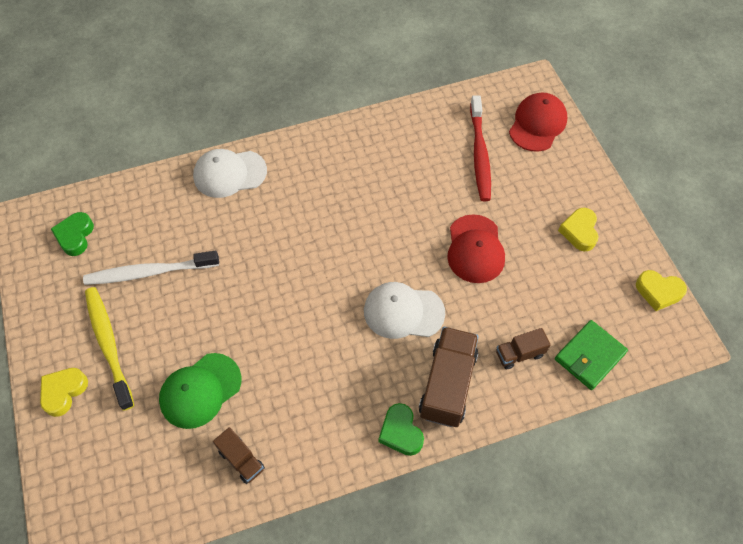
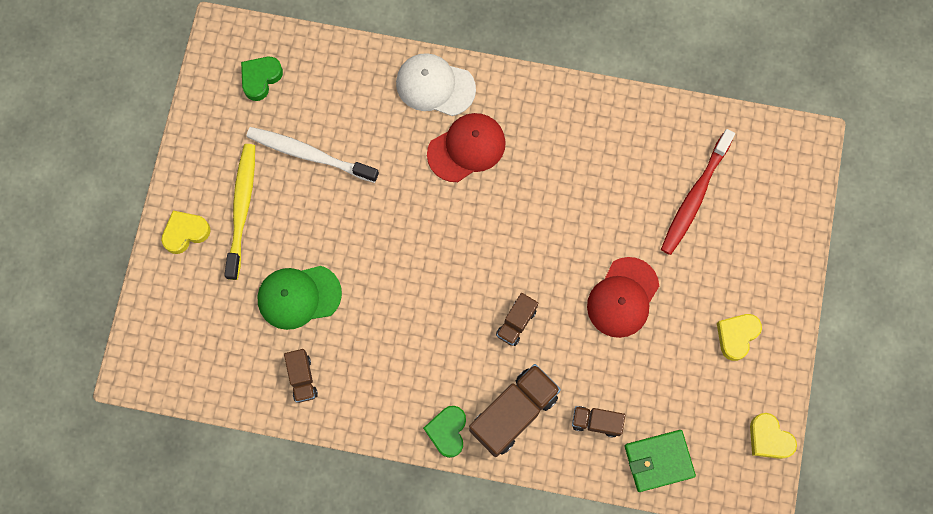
camera: 30 degrees right, 15 degrees up
(403, 312) = (516, 322): white cap -> brown truck
(537, 124) = (778, 195): red cap -> red cap (466, 148)

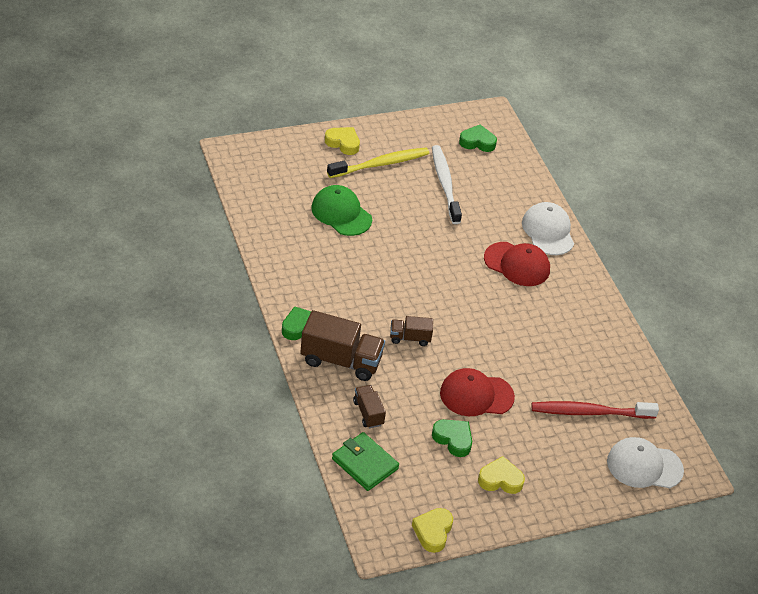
camera: 55 degrees right, 30 degrees down
(302, 378) = (285, 235): brown truck -> none
(668, 354) = (453, 439): none -> green heart
(781, 186) = (644, 466): none -> white cap

